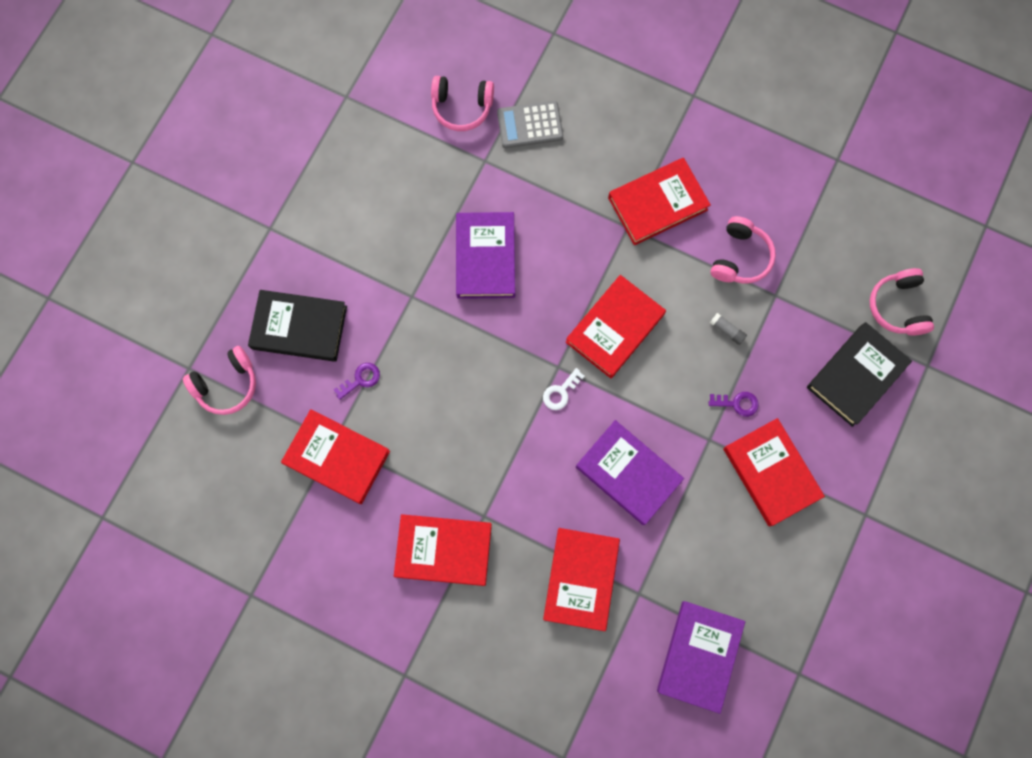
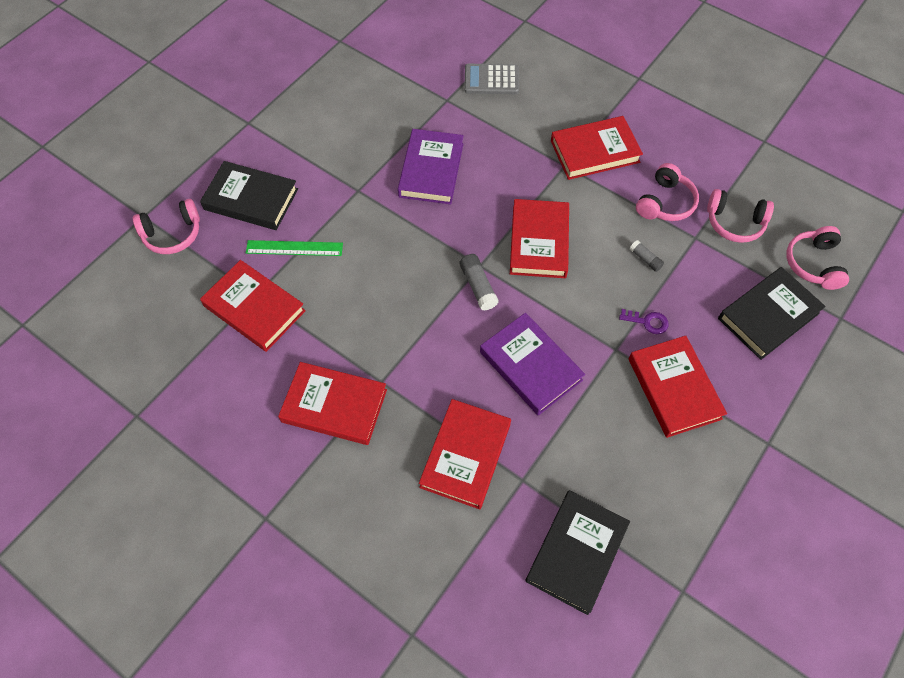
camera: 10 degrees right, 15 degrees down
(360, 379) = (294, 248): purple key -> green ruler
(462, 107) = (435, 60): pink headphones -> pink headphones (734, 223)
(561, 392) = (478, 286): white key -> grey glue stick
(614, 328) = (539, 242): red book -> red book turned 45 degrees counterclockwise
(699, 655) = (576, 552): purple book -> black book

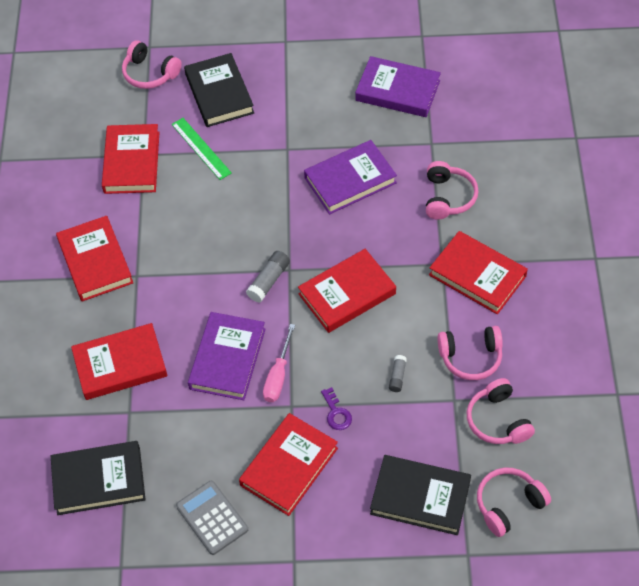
camera: 55 degrees right, 5 degrees down
(376, 87) = (397, 90): none -> purple book
(491, 80) = (483, 158): grey calculator -> grey calculator (212, 518)
(507, 122) = (448, 197): none -> pink headphones
(578, 339) = (278, 376): none -> pink screwdriver

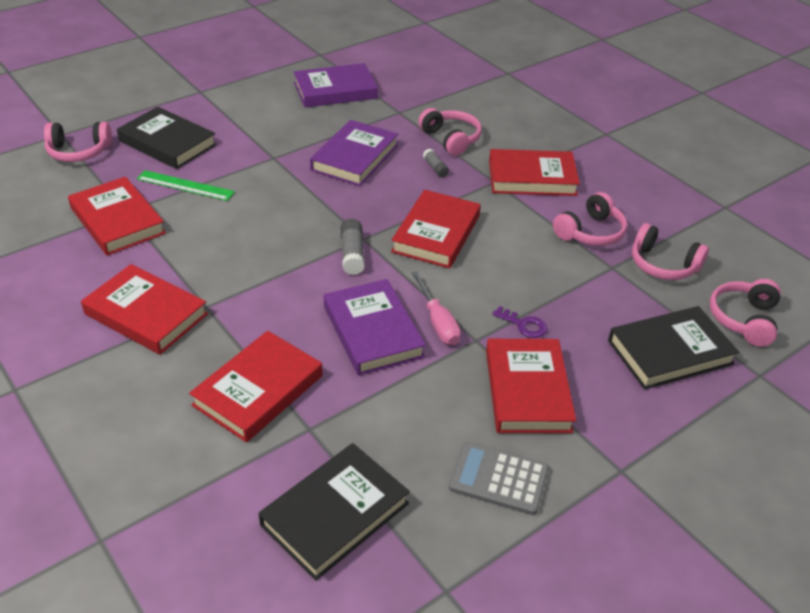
camera: 40 degrees left, 15 degrees down
(397, 376) = (546, 272): grey glue stick -> grey glue stick (435, 168)

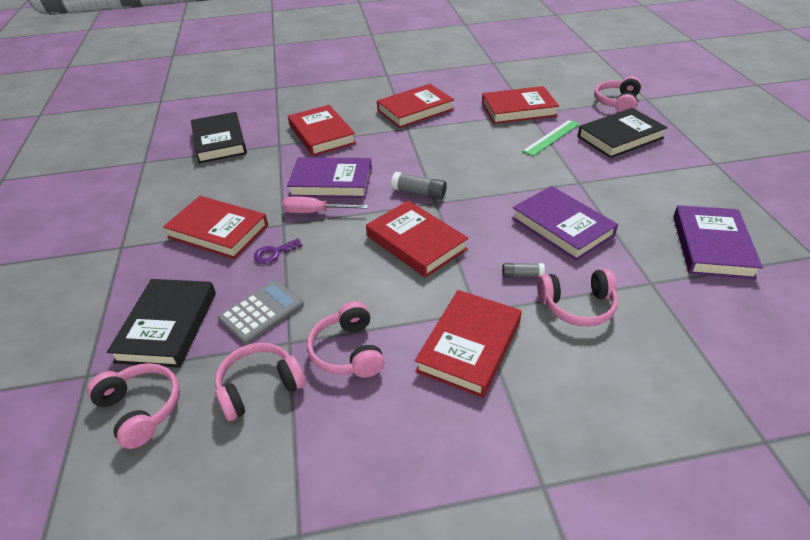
camera: 120 degrees right, 0 degrees up
(498, 479) = (175, 197): grey calculator -> grey calculator (261, 312)

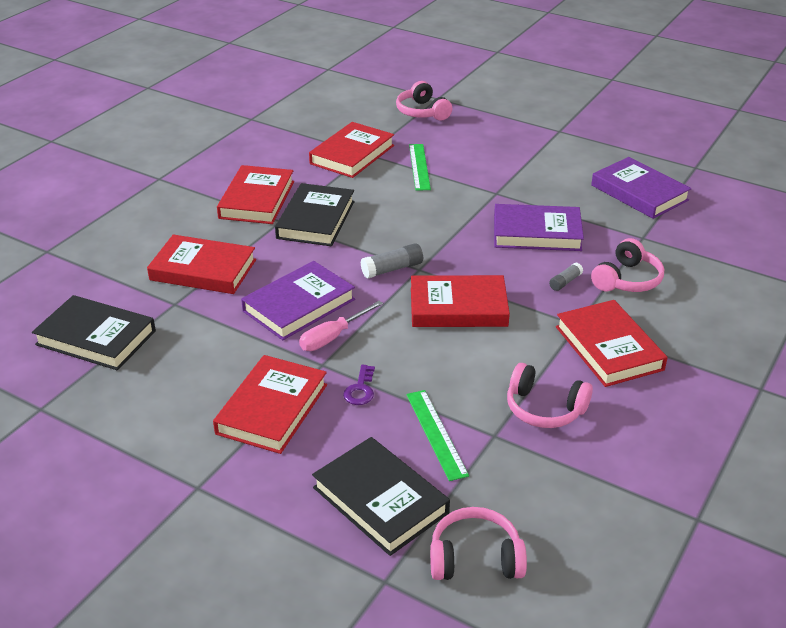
camera: 50 degrees left, 5 degrees down
(218, 231) = (272, 409): red book -> red book turned 45 degrees counterclockwise
(259, 387) = (528, 475): pink headphones -> none
(261, 312) = (436, 434): grey calculator -> green ruler
(620, 137) = (469, 141): black book -> black book (316, 220)

